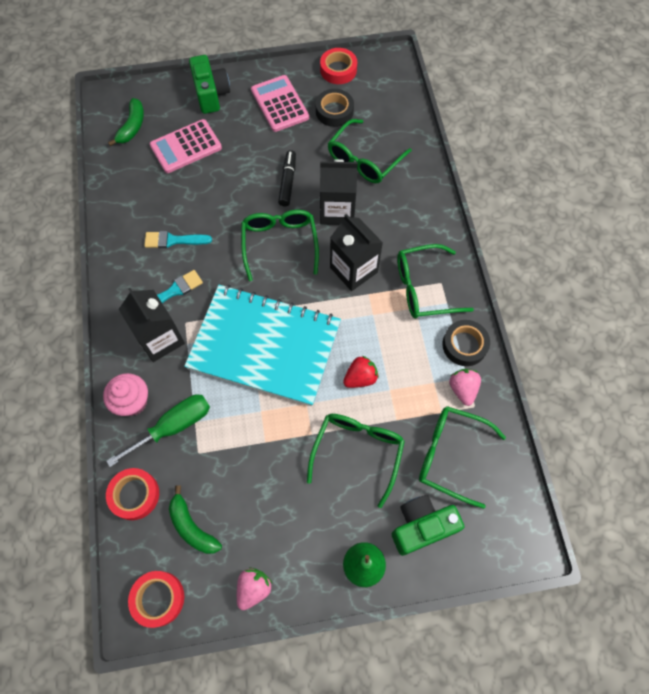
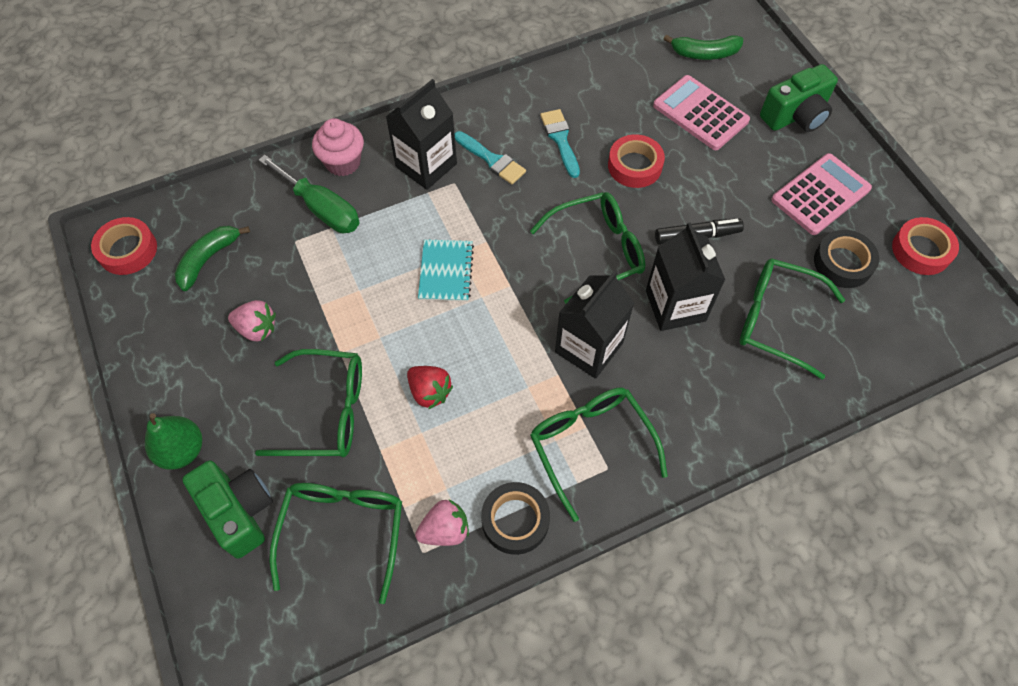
camera: 75 degrees right, 5 degrees down
(134, 495) = (237, 196): red tape -> red tape (634, 166)
(253, 588) = (145, 338): pink strawberry -> pink strawberry (257, 329)
(264, 346) = (446, 271): turquoise notebook -> turquoise notebook, size x0.40

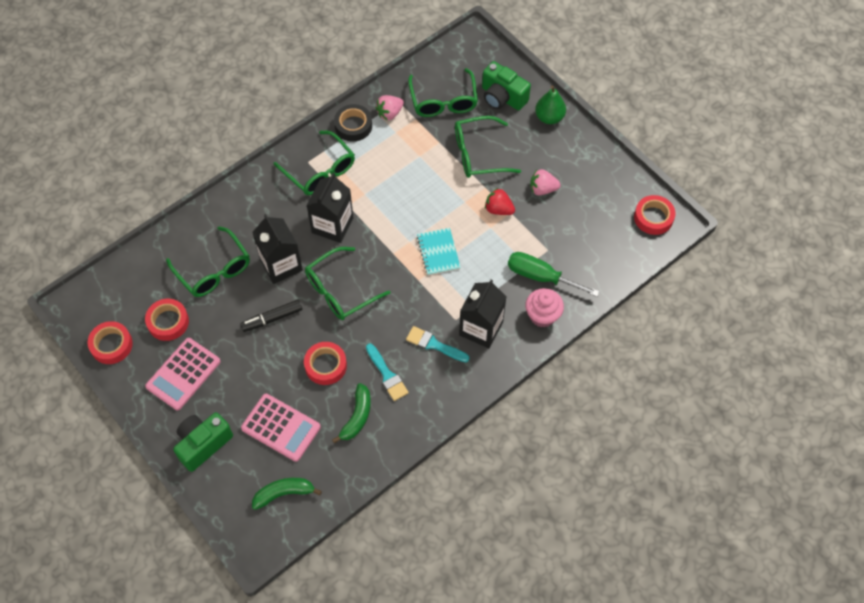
camera: 165 degrees right, 0 degrees up
(208, 259) = (597, 224): green banana -> green banana (357, 417)
(430, 392) = (422, 178): red strawberry -> red strawberry (498, 209)
(776, 320) = (214, 270): green glasses -> green glasses turned 45 degrees clockwise
(843, 263) = (168, 322): black tape -> red tape

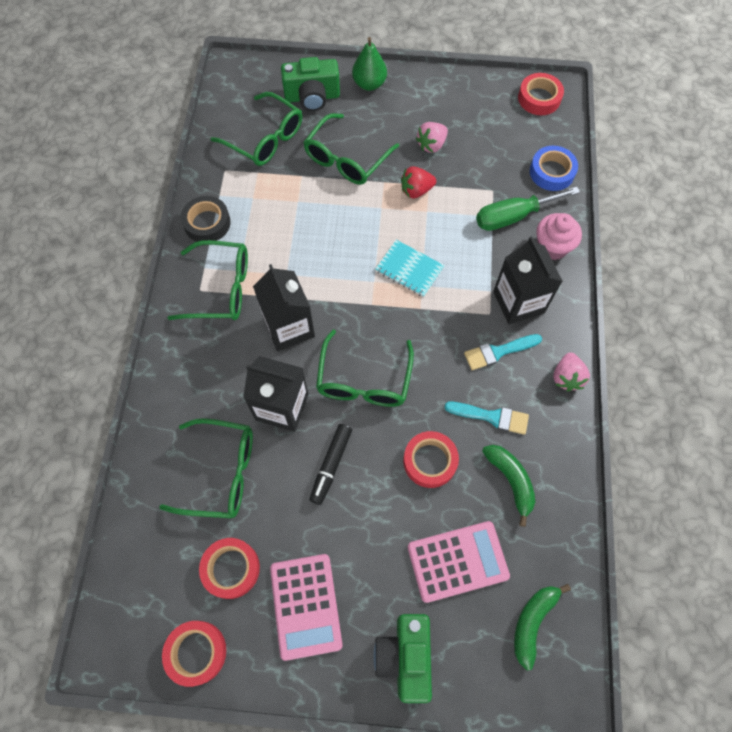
camera: 45 degrees left, 5 degrees up
(389, 113) = (228, 186): pink strawberry -> pink strawberry (566, 377)
(601, 271) = (552, 172): none -> blue tape

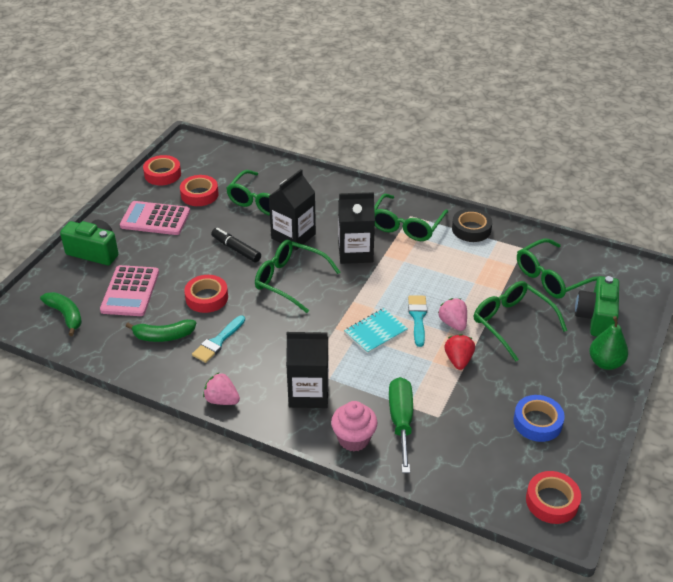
camera: 110 degrees right, 25 degrees down
(431, 145) = (510, 387): pink strawberry -> pink strawberry (453, 323)
(498, 352) = (269, 364): turquoise brush -> turquoise brush (418, 317)
(552, 172) = (444, 473): blue tape -> blue tape (537, 422)

